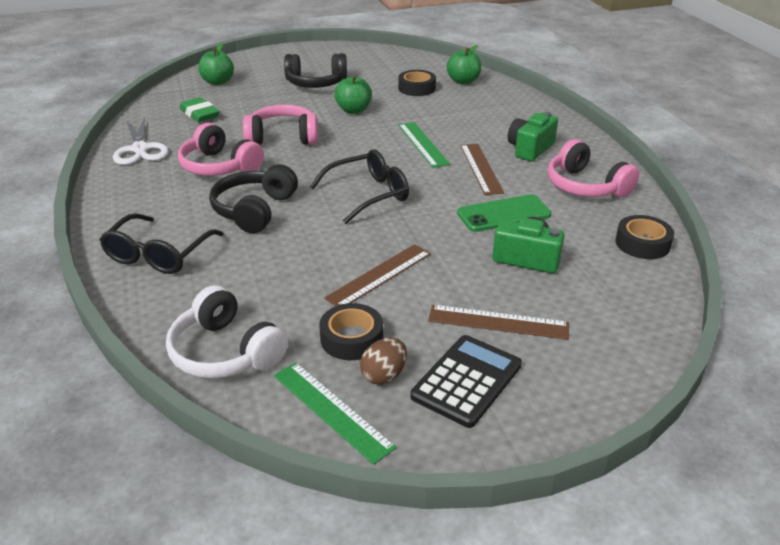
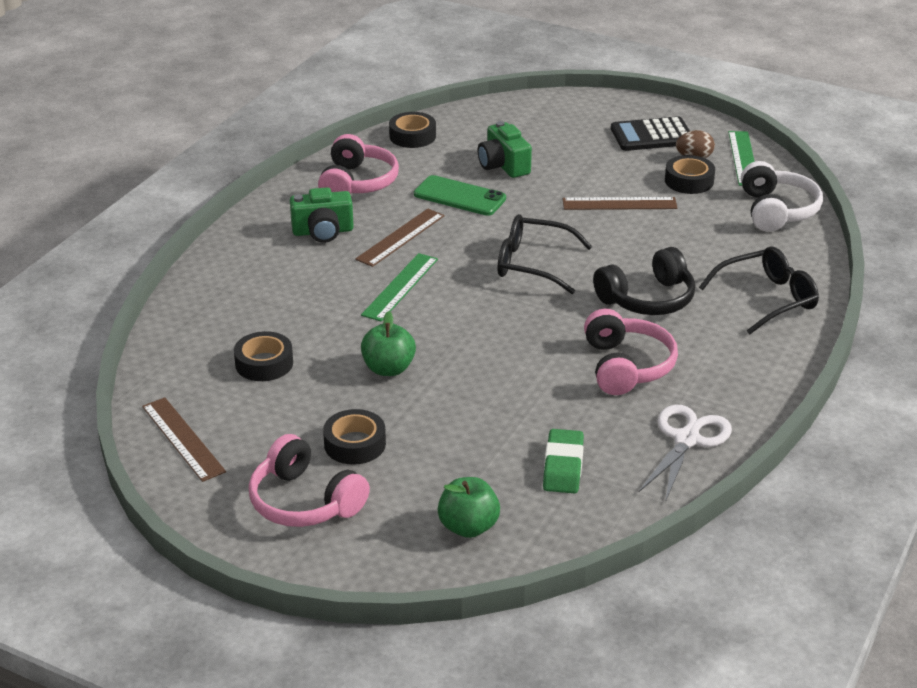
camera: 135 degrees left, 0 degrees up
(282, 137) = (517, 371): pink headphones -> pink headphones (304, 501)
(316, 83) = (355, 444): black headphones -> black tape
(463, 81) = (196, 344): green apple -> none
(498, 322) = (588, 147): brown ruler -> brown ruler (183, 439)

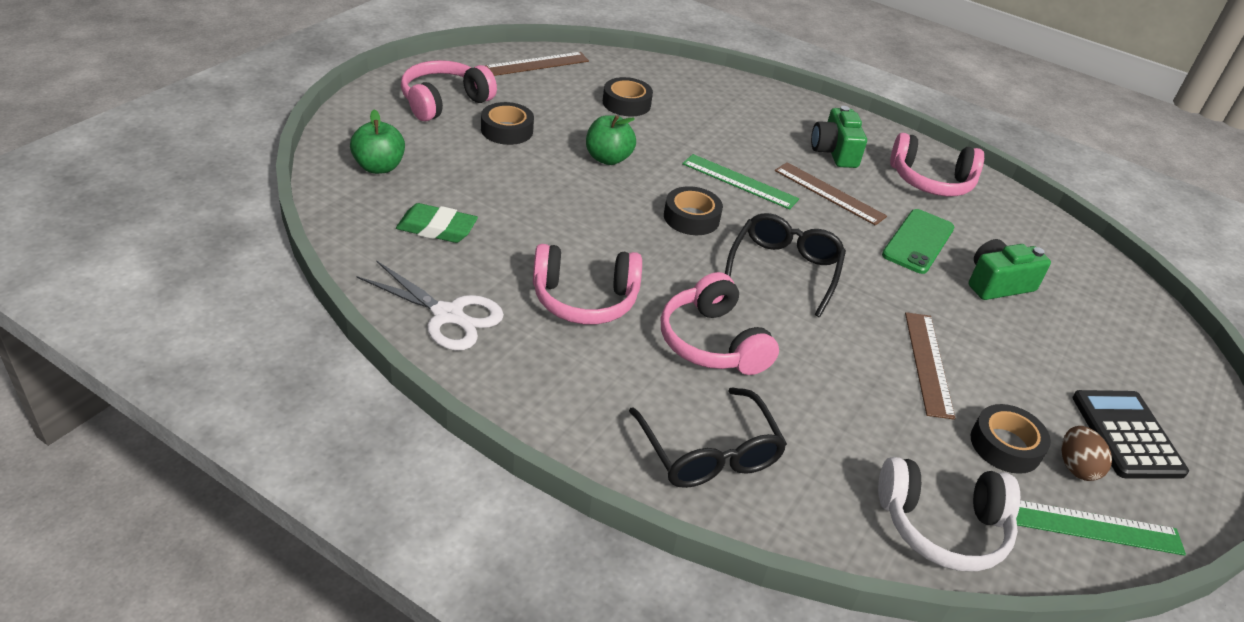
camera: 90 degrees right, 5 degrees up
(412, 136) = (1043, 228): black tape -> black tape (691, 218)
(647, 299) = (712, 342): black headphones -> pink headphones

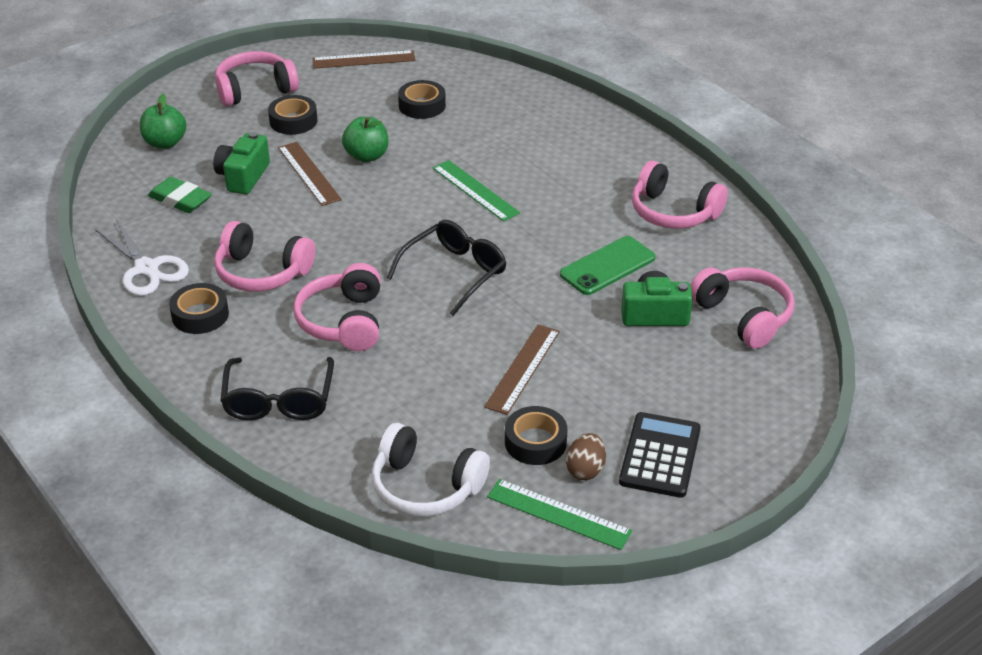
camera: 25 degrees right, 0 degrees up
(691, 218) = (404, 217): black tape -> black tape (200, 315)
(829, 193) = (555, 211): brown ruler -> brown ruler (309, 173)
(834, 152) = (595, 173): green camera -> green camera (243, 176)
(1071, 273) = (743, 316): none -> pink headphones

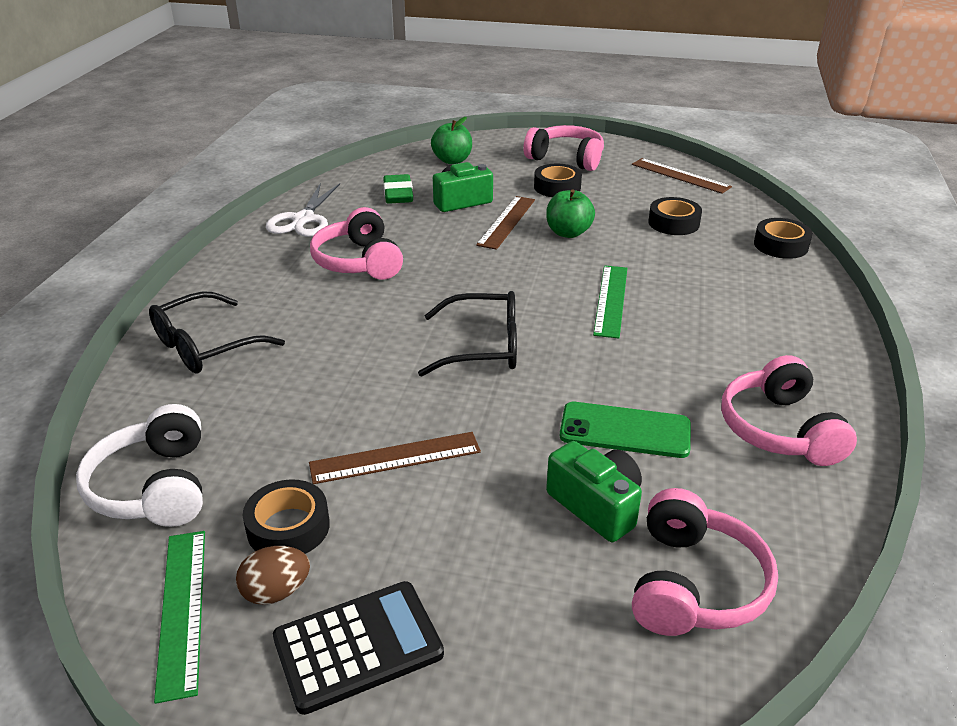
camera: 50 degrees right, 5 degrees down
(200, 315) = (275, 263): black tape -> black tape (781, 245)
(343, 321) = (343, 326): pink headphones -> none

